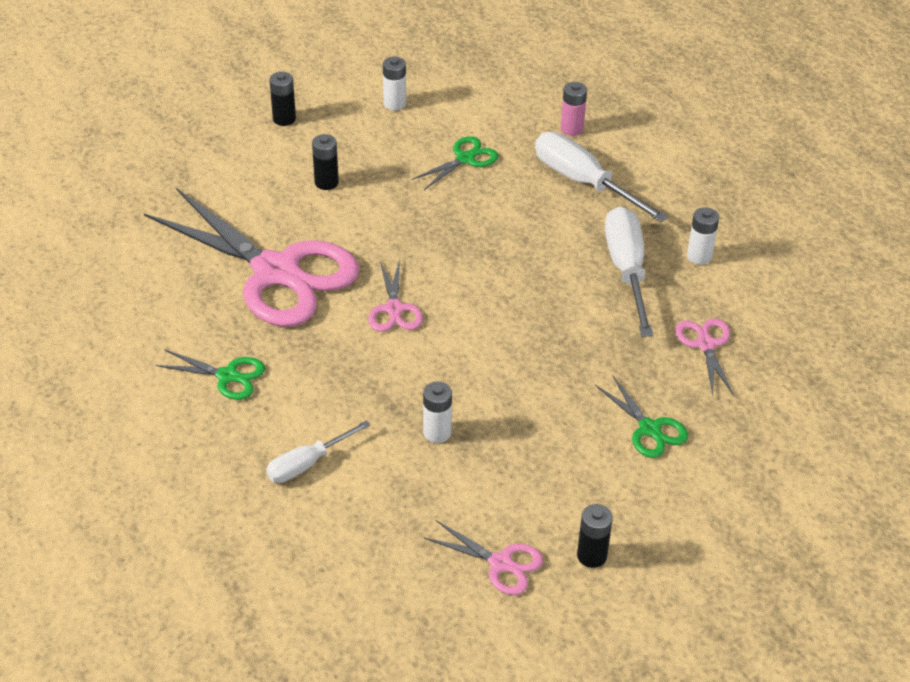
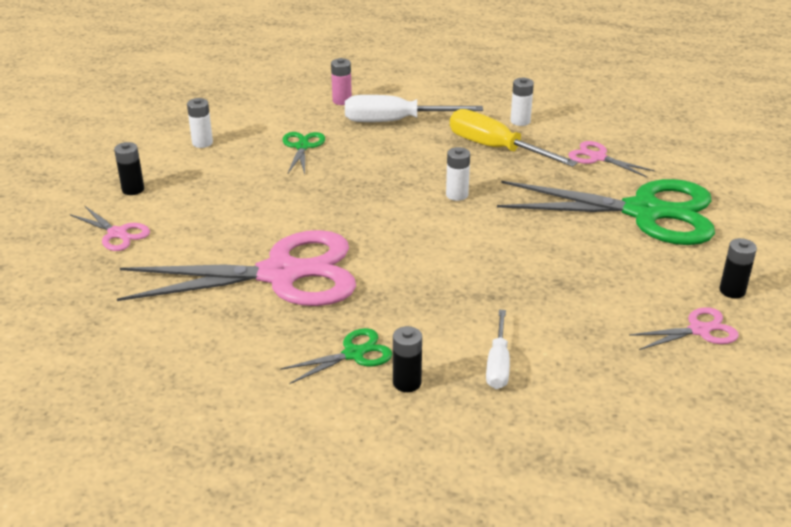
camera: 45 degrees left, 10 degrees down
(326, 182) = (228, 207): black battery -> black battery (407, 383)
(394, 309) = (398, 246): pink scissors -> pink scissors (117, 234)
(437, 432) = (542, 291): white battery -> white battery (457, 195)
(627, 270) = (495, 148): white screwdriver -> yellow screwdriver
(649, 429) = (644, 212): green scissors -> green scissors, size x2.34

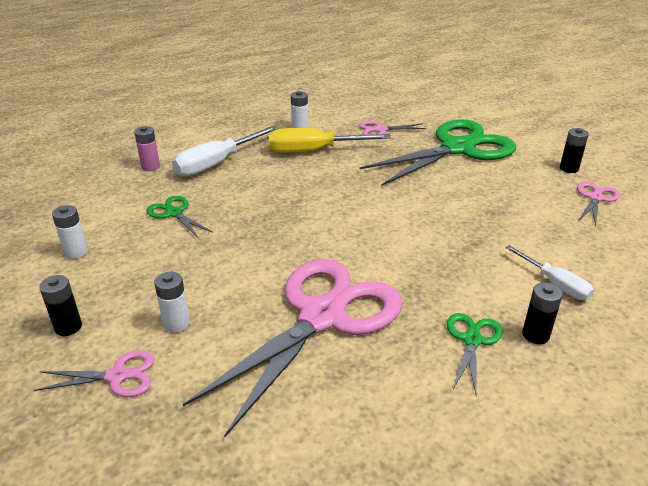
camera: 45 degrees left, 0 degrees up
(457, 195) = (342, 191): white battery -> white battery (176, 323)

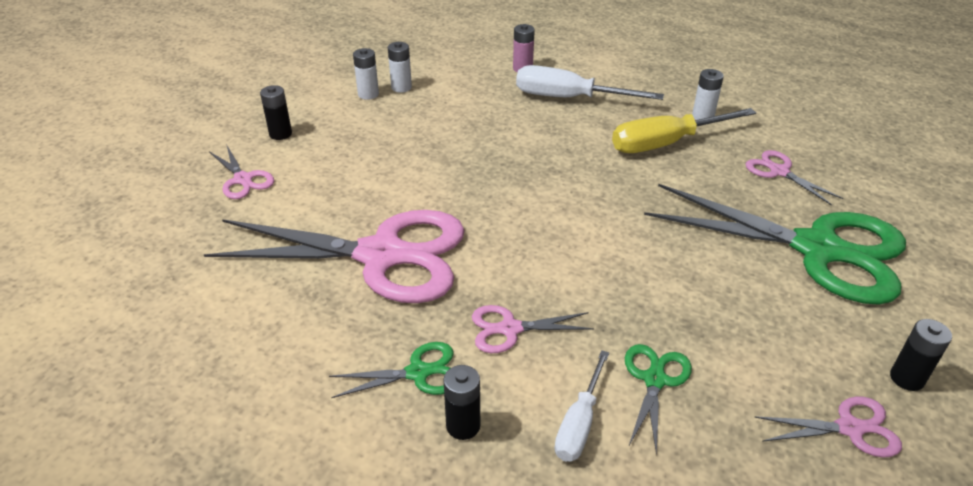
camera: 60 degrees right, 5 degrees up
(174, 213) = (463, 112): green scissors -> green scissors (654, 380)
(176, 323) = (317, 180): white battery -> white battery (401, 87)
(313, 151) = (665, 143): yellow screwdriver -> yellow screwdriver turned 75 degrees counterclockwise
(452, 281) = (510, 329): none -> pink scissors

